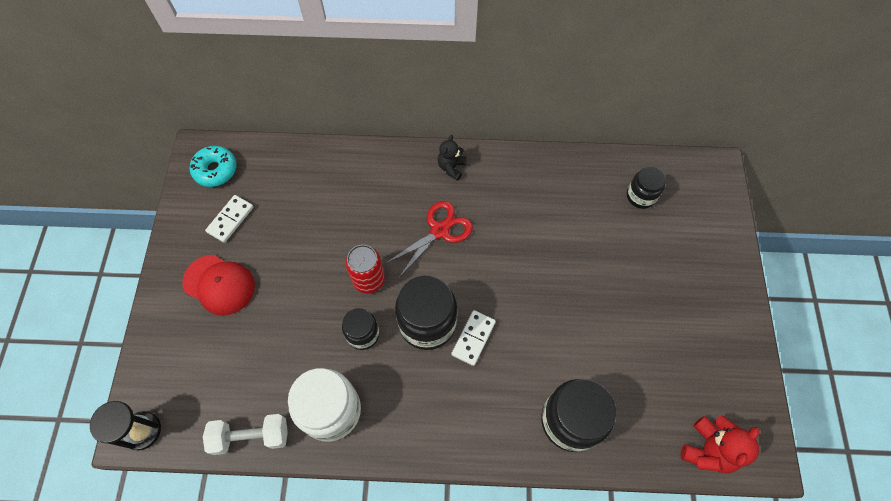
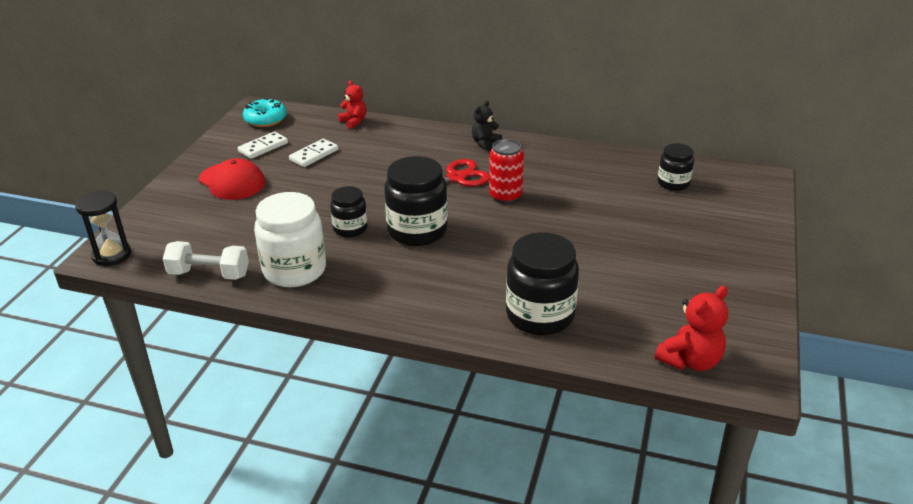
camera: 15 degrees right, 30 degrees down
(309, 156) = (354, 122): none -> red teddy bear
(368, 280) = (372, 197): red can -> red can (505, 196)
(473, 338) = (459, 247): white domino -> white domino (314, 155)

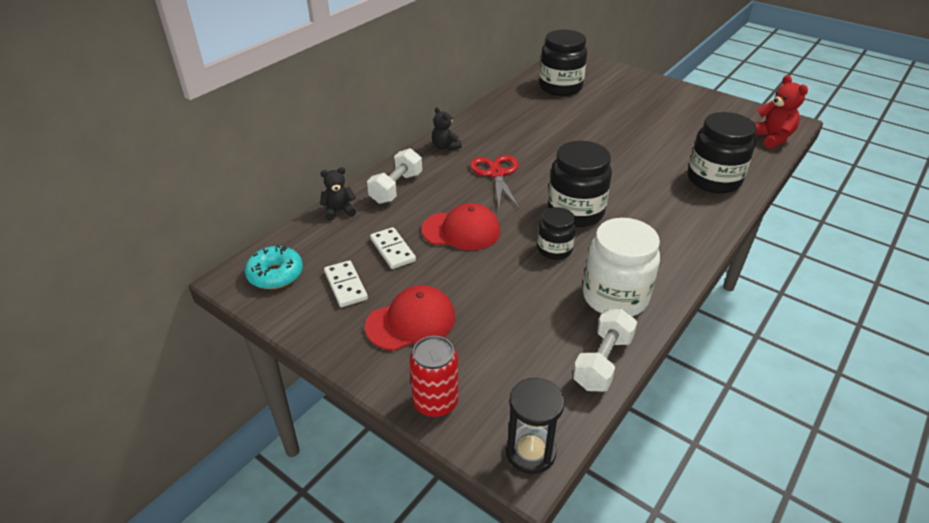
camera: 70 degrees left, 5 degrees up
(354, 122) = (339, 211): red teddy bear -> black teddy bear
(355, 178) = (461, 231): none -> red cap
(401, 136) = (396, 188): none -> white dumbbell
(505, 196) = (541, 157): red can -> red can (435, 402)
(673, 183) = (560, 87): black jar -> black jar, size x1.73

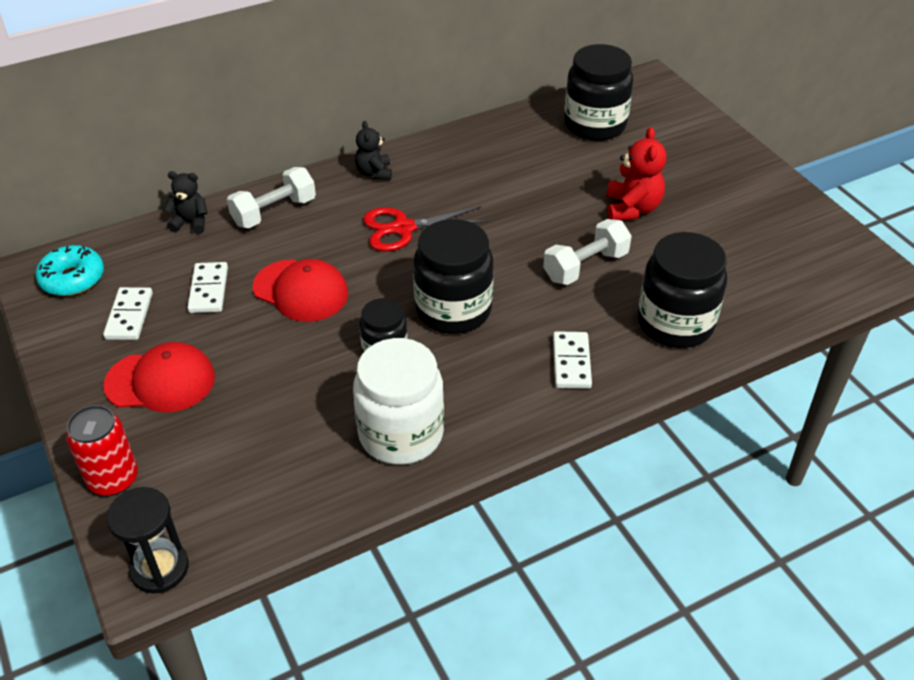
camera: 25 degrees right, 5 degrees up
(496, 174) = (403, 228): red scissors -> red scissors turned 120 degrees counterclockwise
(602, 362) = (317, 504): white dumbbell -> white dumbbell (585, 266)
(677, 219) = (571, 362): none -> white domino
(771, 138) = (824, 287): red teddy bear -> red teddy bear (632, 209)

